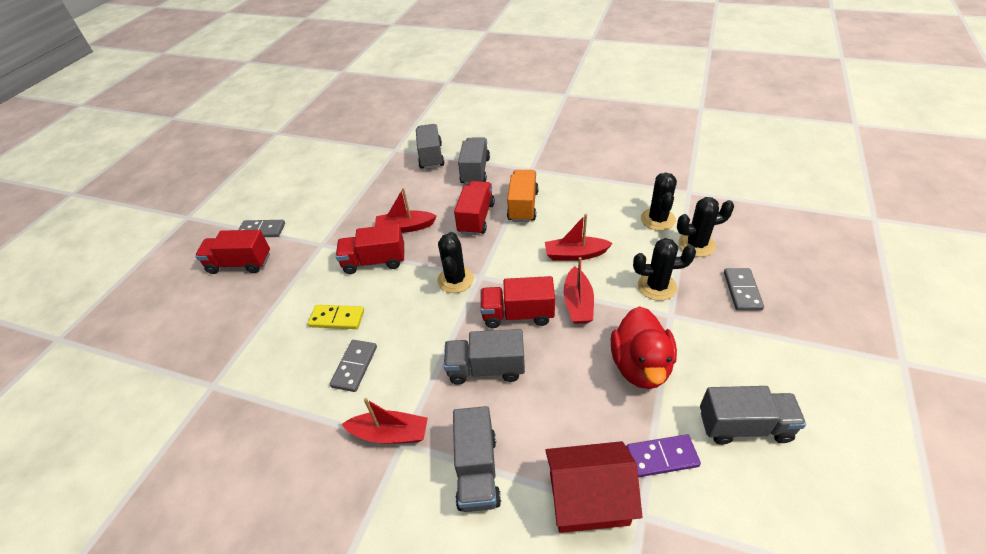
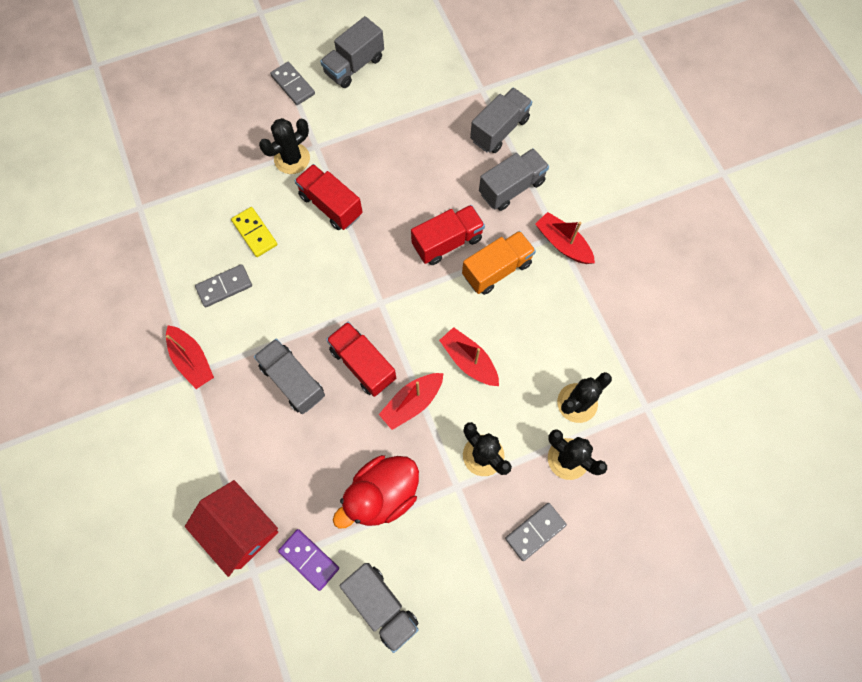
camera: 45 degrees right, 25 degrees up
(240, 263) = (248, 107): red truck -> none
(405, 227) = (388, 193): red boat -> red boat (562, 244)
(455, 280) = (361, 286): black cactus -> black cactus (292, 159)
(477, 470) = (208, 440): grey truck -> grey truck (354, 66)

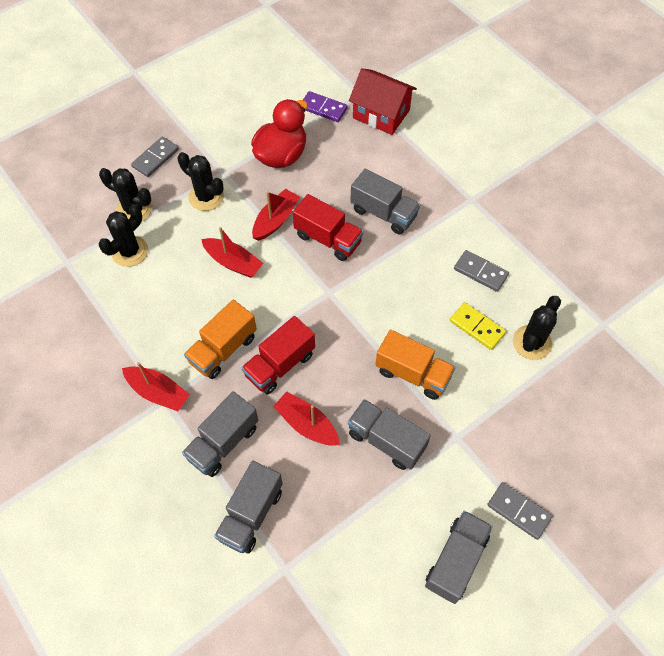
camera: 165 degrees right, 10 degrees down
(192, 360) = (476, 209): red boat -> red boat (307, 424)
(224, 286) = (480, 272): grey domino -> grey domino turned 75 degrees clockwise
(292, 159) = (476, 415): black cactus -> black cactus (532, 342)
(331, 205) = (413, 374): red truck -> orange truck
(381, 605) = (262, 96): grey truck -> grey truck (386, 440)

